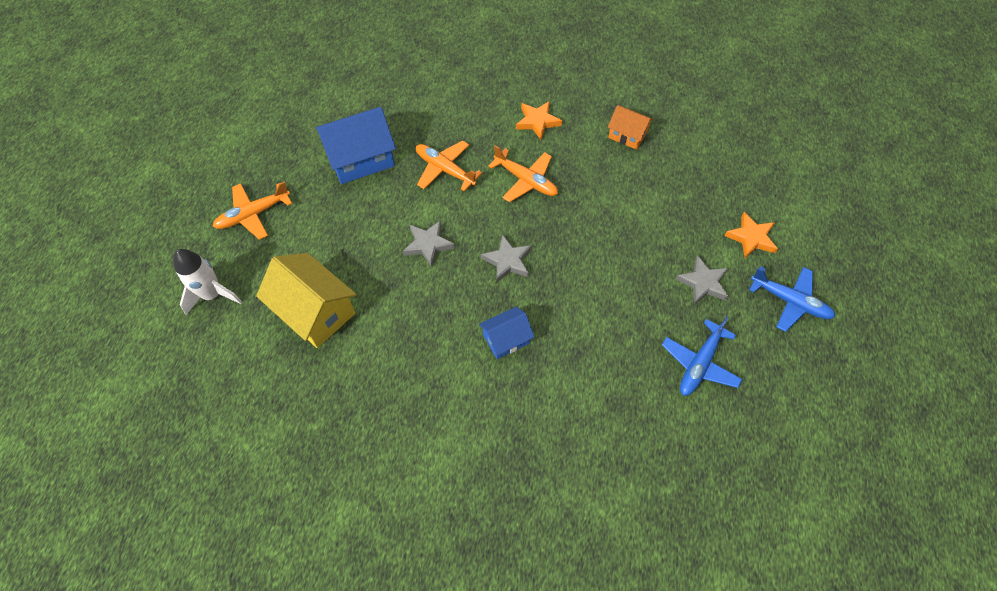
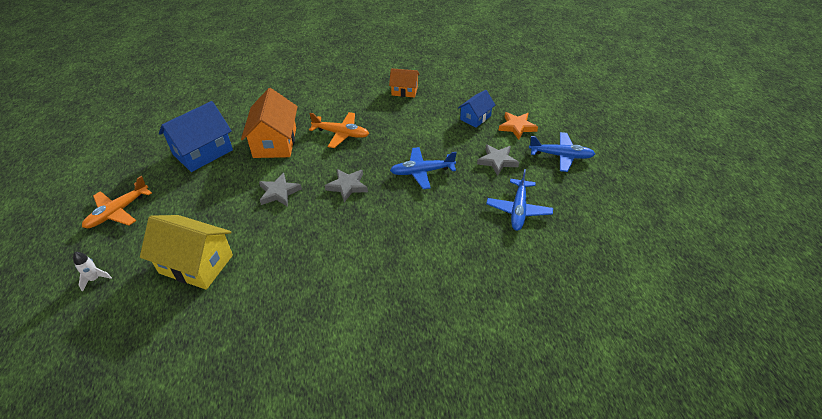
camera: 20 degrees left, 15 degrees down
(213, 295) = (95, 279): white rocket -> white rocket, size x0.56
(445, 170) = (275, 142): orange plane -> orange house
(506, 339) = (366, 236): blue house -> blue house (475, 117)
(537, 122) = (335, 98): orange star -> none
(603, 269) = (422, 172): none -> blue plane

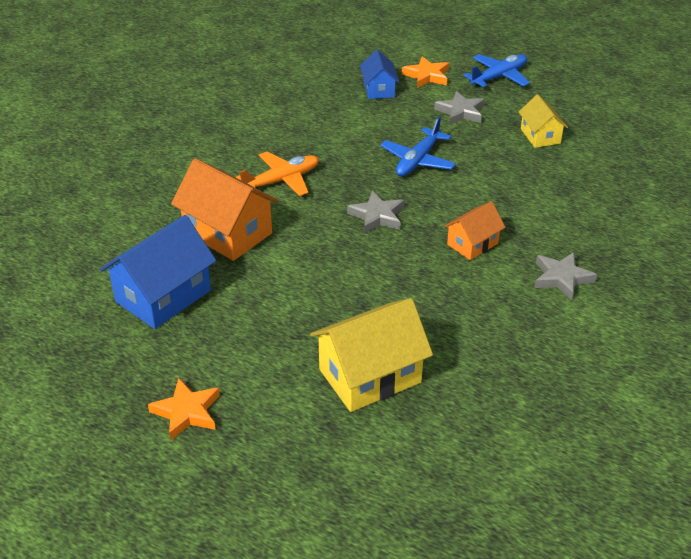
camera: 50 degrees left, 5 degrees down
(95, 279) = (296, 473): white rocket -> none
(118, 212) = (187, 412): orange plane -> orange star
(203, 152) = (163, 296): blue house -> blue house turned 45 degrees clockwise
(279, 192) = (324, 267): grey star -> grey star (561, 278)
(404, 91) = (268, 106): orange house -> orange house (472, 244)
(518, 210) = (540, 136): blue plane -> yellow house

